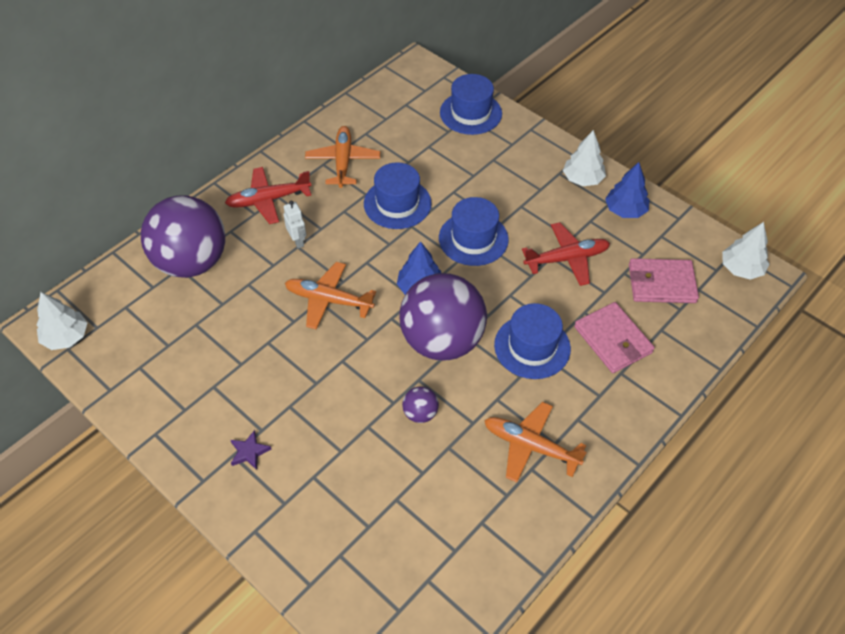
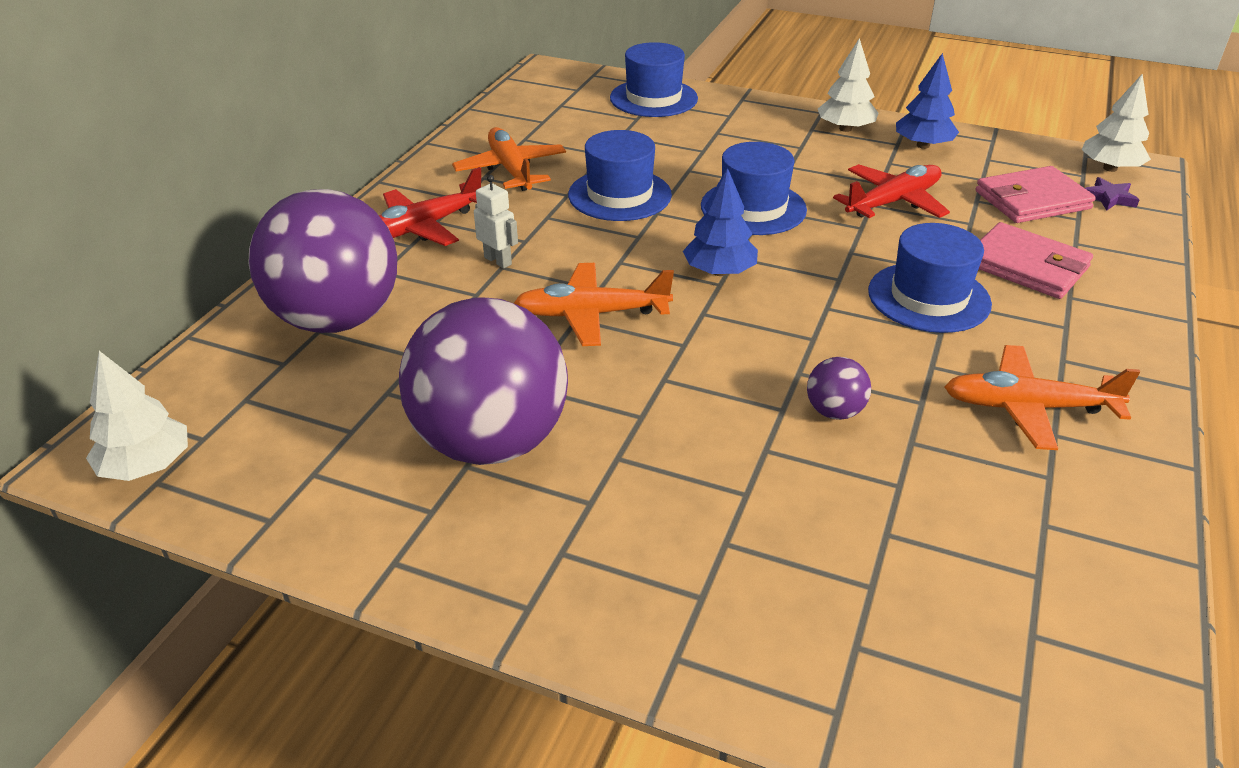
camera: 20 degrees left, 15 degrees down
(249, 452) = (588, 539): purple star -> purple star (1109, 198)
(442, 341) = (798, 320): purple ball -> purple ball (491, 442)

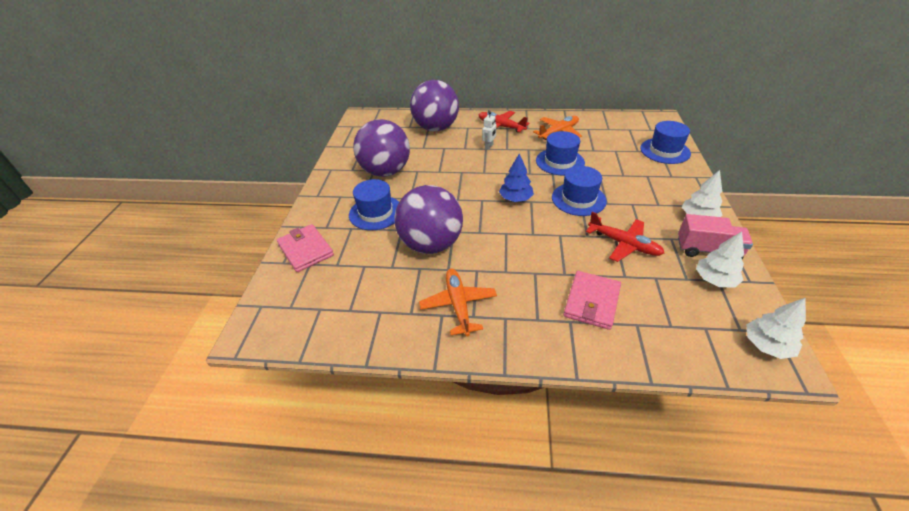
camera: 75 degrees right, 5 degrees up
(147, 466) = (358, 123): white tree -> white tree (714, 280)
(592, 314) = (466, 174): orange plane -> none
(834, 411) = (431, 244): purple ball -> purple ball, size x2.49
(923, 145) = (708, 250): blue tree -> pink truck
(928, 297) = (534, 265): blue hat -> blue hat (376, 212)
(1032, 200) = (677, 303): pink wallet -> pink wallet (305, 250)
(1109, 198) = (716, 343): purple star -> none

